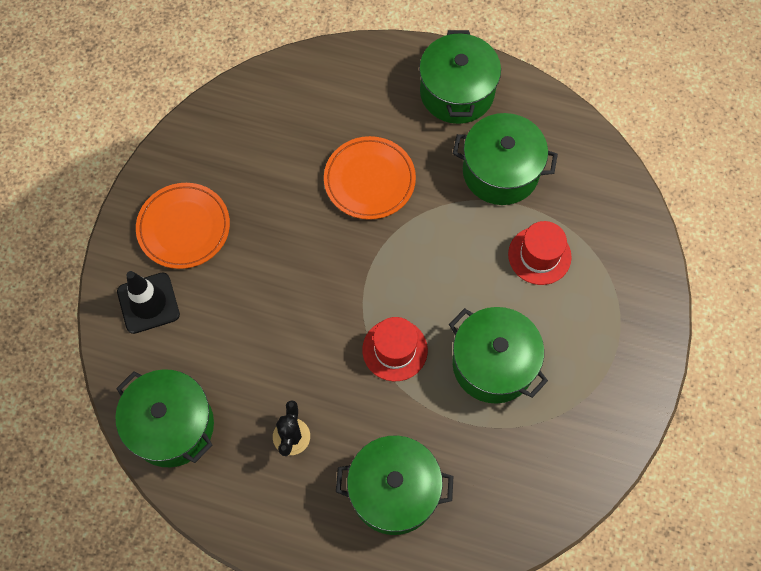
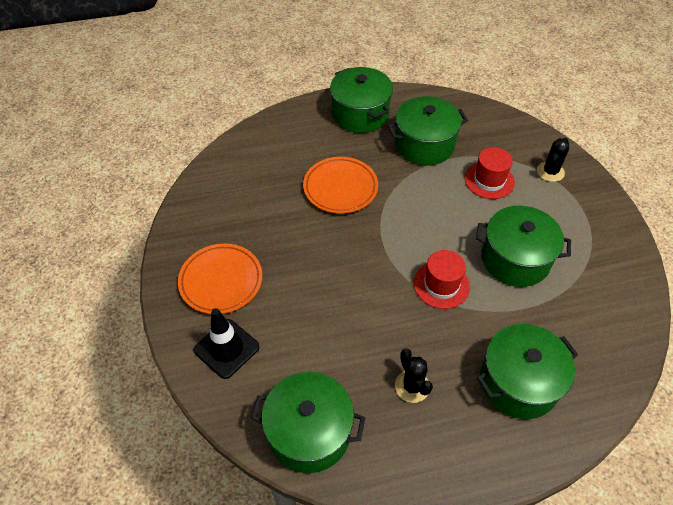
camera: 30 degrees left, 15 degrees down
(619, 281) = (550, 172): none -> black cactus

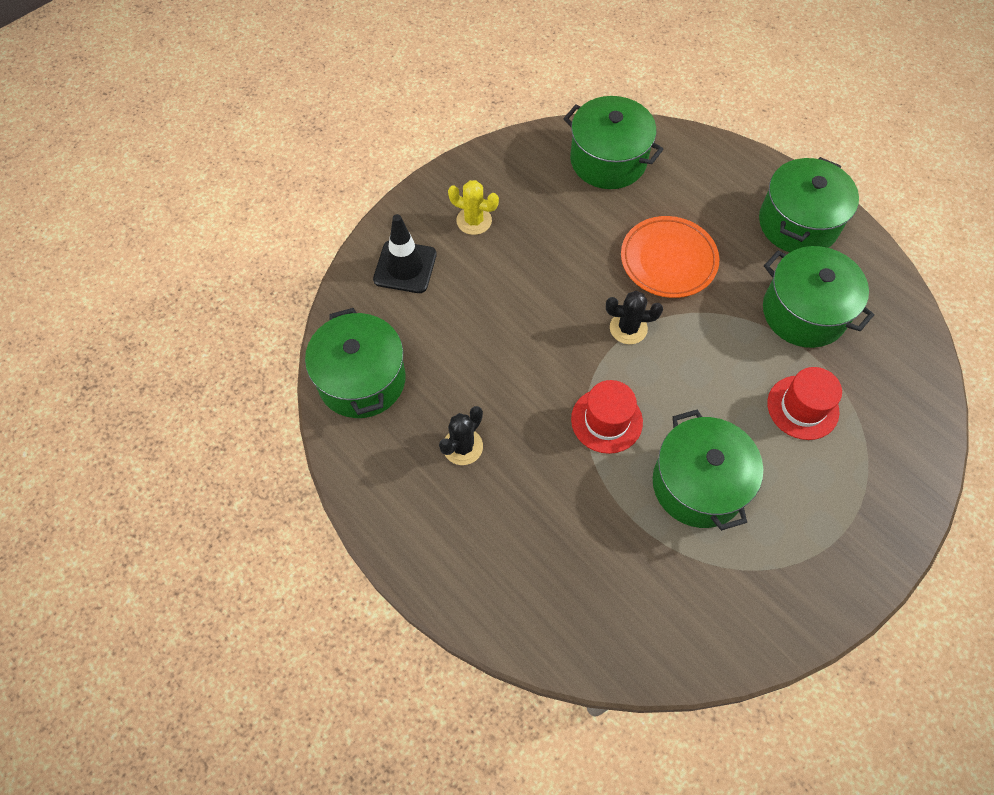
camera: 60 degrees right, 10 degrees up
(221, 281) = (474, 221): orange plate -> yellow cactus
(518, 382) = (531, 549): green pot -> green pot (608, 160)
(550, 172) = (876, 473): black cactus -> black cactus (628, 328)

